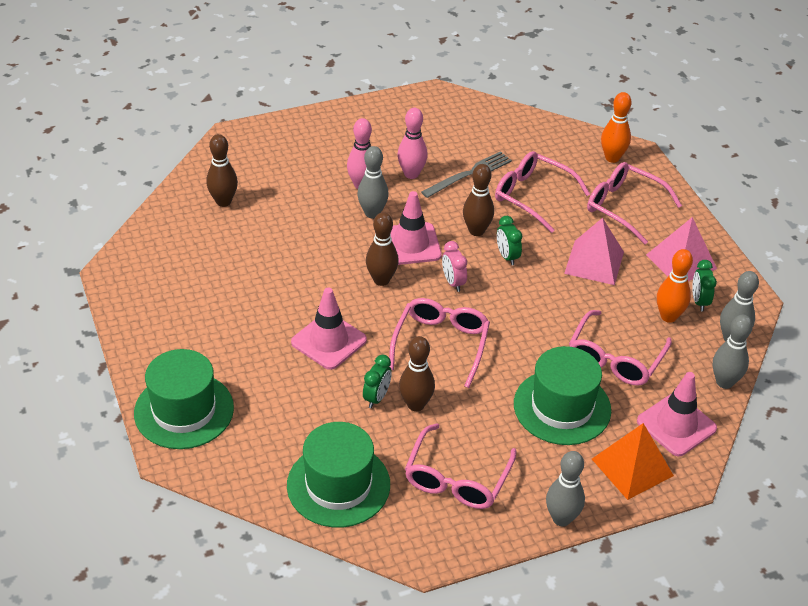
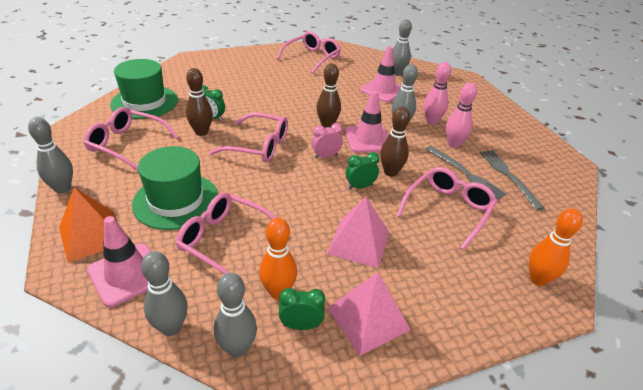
camera: 90 degrees right, 5 degrees down
(184, 410) = (220, 61): green hat -> none
(223, 201) = (397, 73): brown bowling pin -> grey bowling pin
(329, 341) = (268, 103): pink traffic cone -> pink traffic cone (383, 90)
(467, 144) = (508, 176): none -> grey fork
(624, 207) = (452, 278): pink glasses -> pink glasses (312, 58)

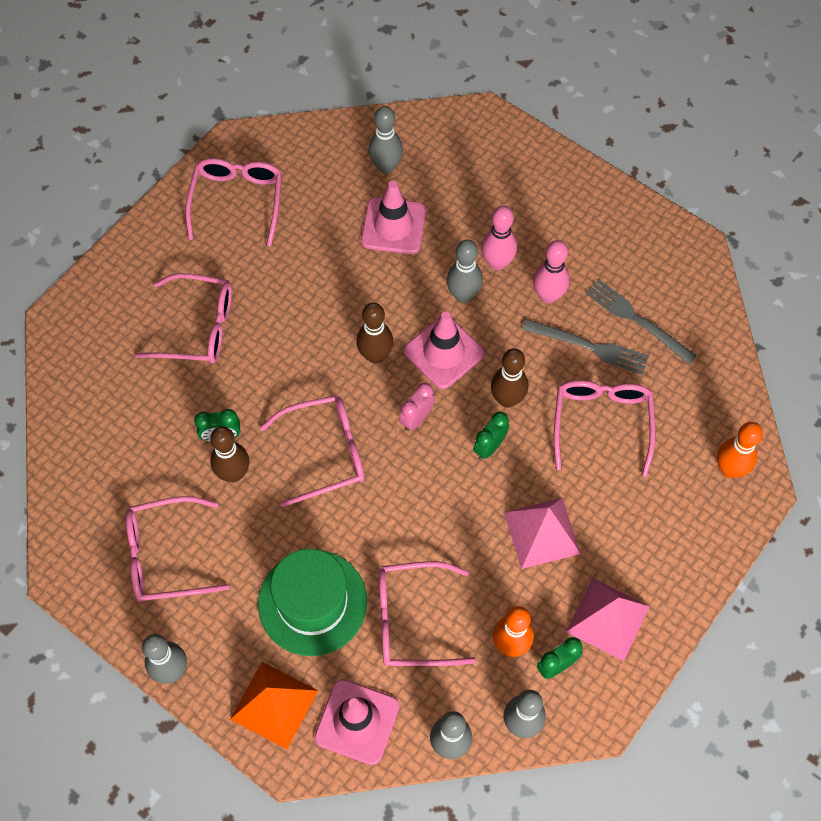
camera: 30 degrees left, 25 degrees up
(144, 102) = (101, 464): green hat -> none
(247, 82) = (198, 327): none -> pink glasses

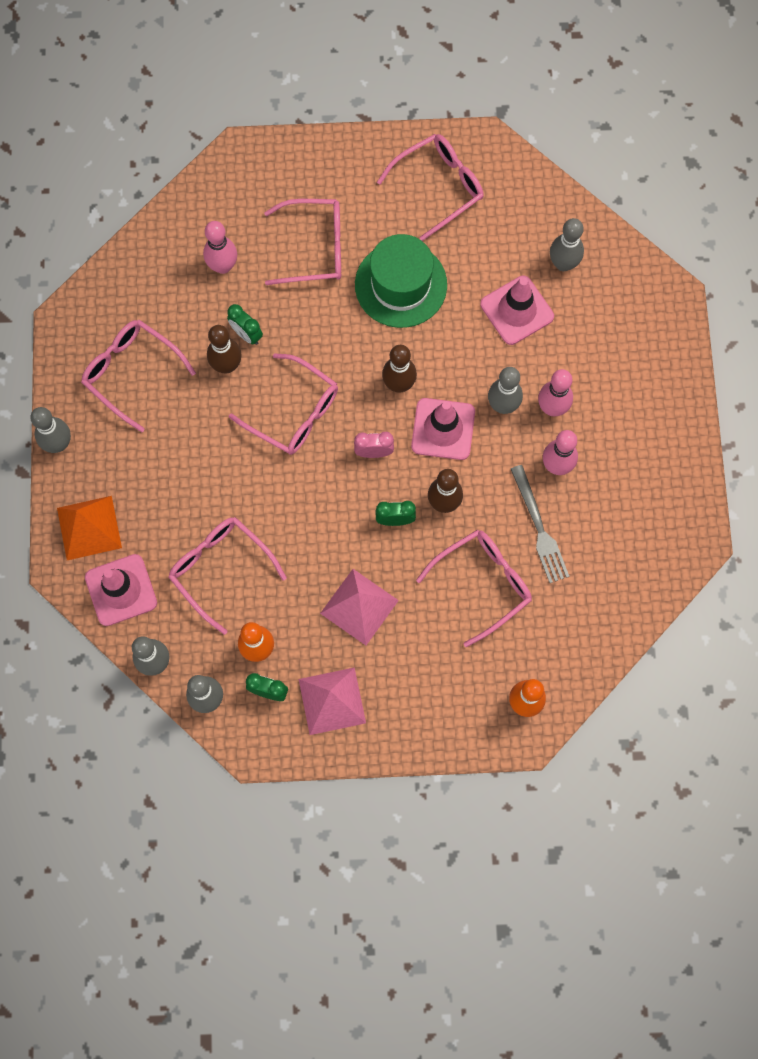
camera: 50 degrees right, 10 degrees up
(143, 408) = (223, 266): none -> pink bowling pin
(198, 327) = (314, 248): pink glasses -> pink glasses turned 60 degrees counterclockwise
(312, 602) = (179, 494): green hat -> green hat (401, 285)
(637, 320) = (593, 545): grey fork -> none

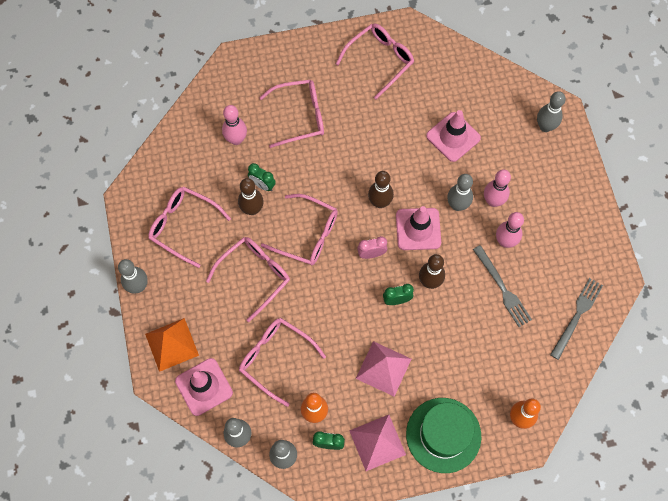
camera: 10 degrees left, 5 degrees down
(401, 285) = (367, 132): green hat -> green hat (443, 435)
(483, 583) = (470, 336): pink glasses -> pink glasses (254, 275)
(563, 264) = (479, 99): grey bowling pin -> grey bowling pin (545, 126)
(631, 581) = (577, 316): none -> grey fork

